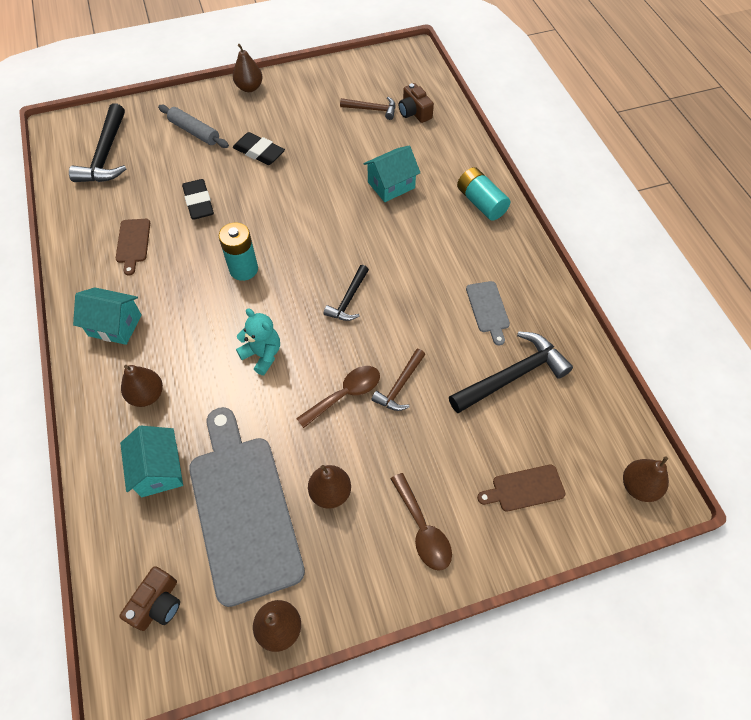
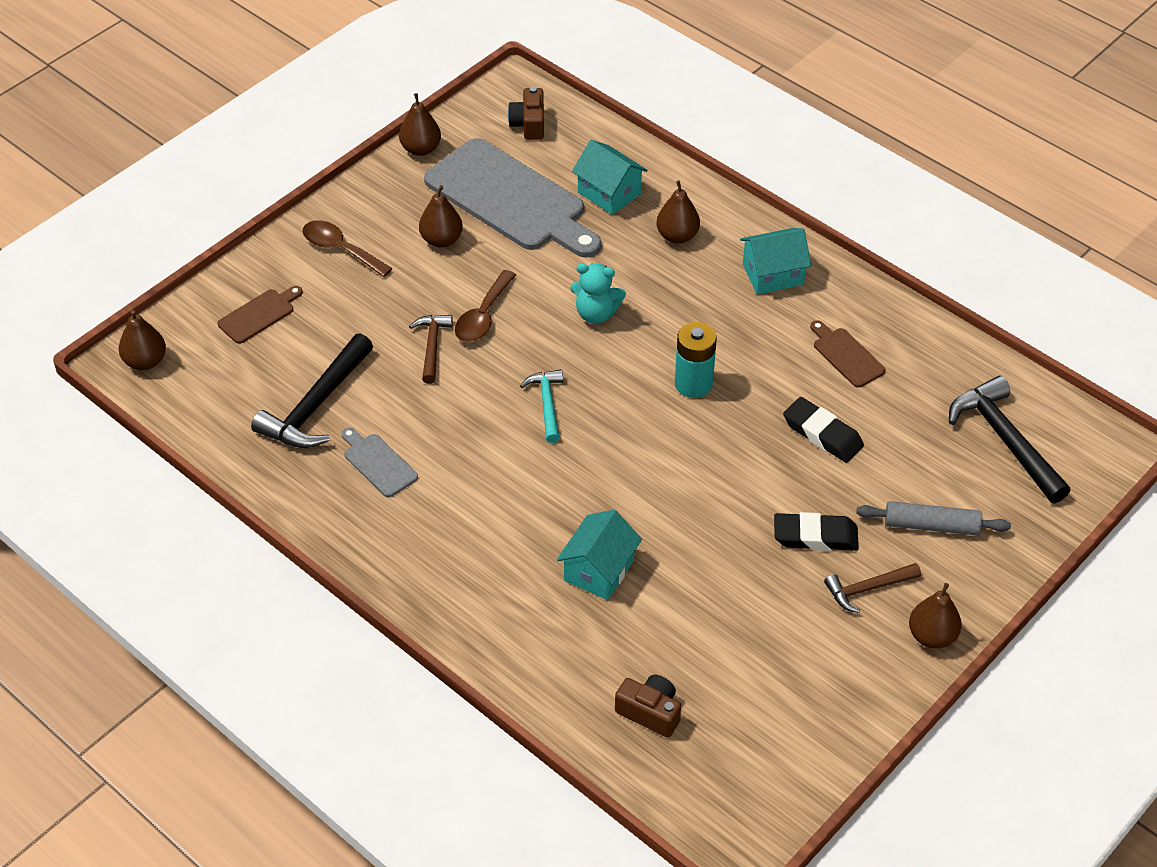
camera: 150 degrees right, 10 degrees down
(348, 300) = (547, 404): black hammer -> turquoise hammer
(372, 109) = (717, 686): brown hammer -> brown hammer (867, 589)
(481, 203) = (460, 600): turquoise battery -> none

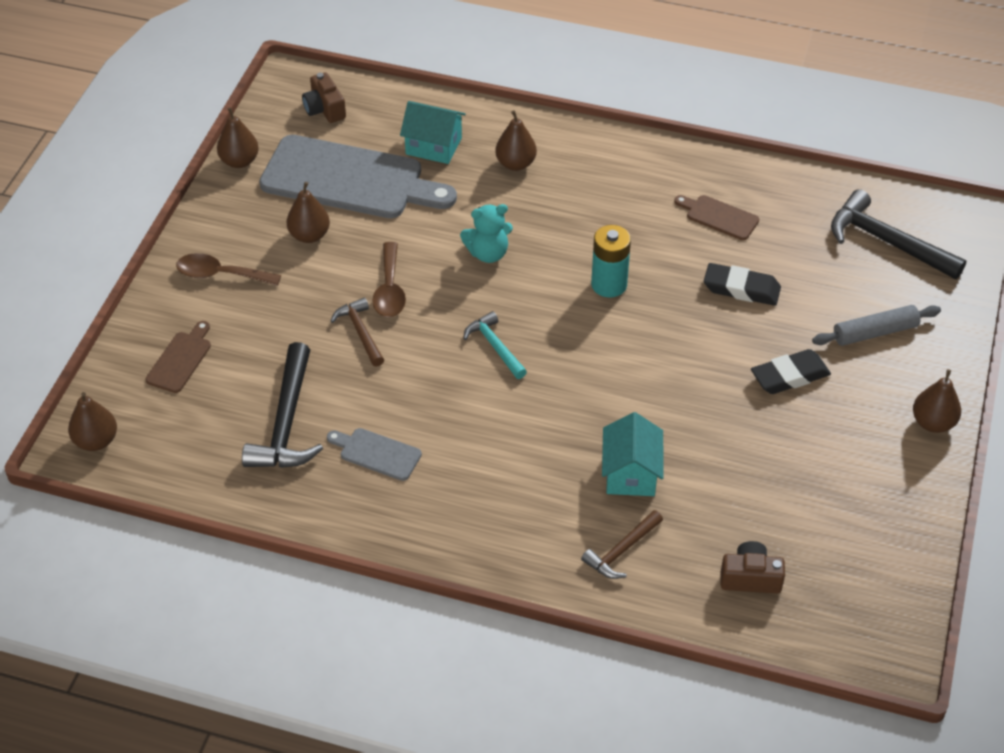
camera: 25 degrees left, 0 degrees up
(772, 274) = (616, 169): turquoise house -> none
(867, 589) = (858, 404): brown hammer -> brown hammer (621, 551)

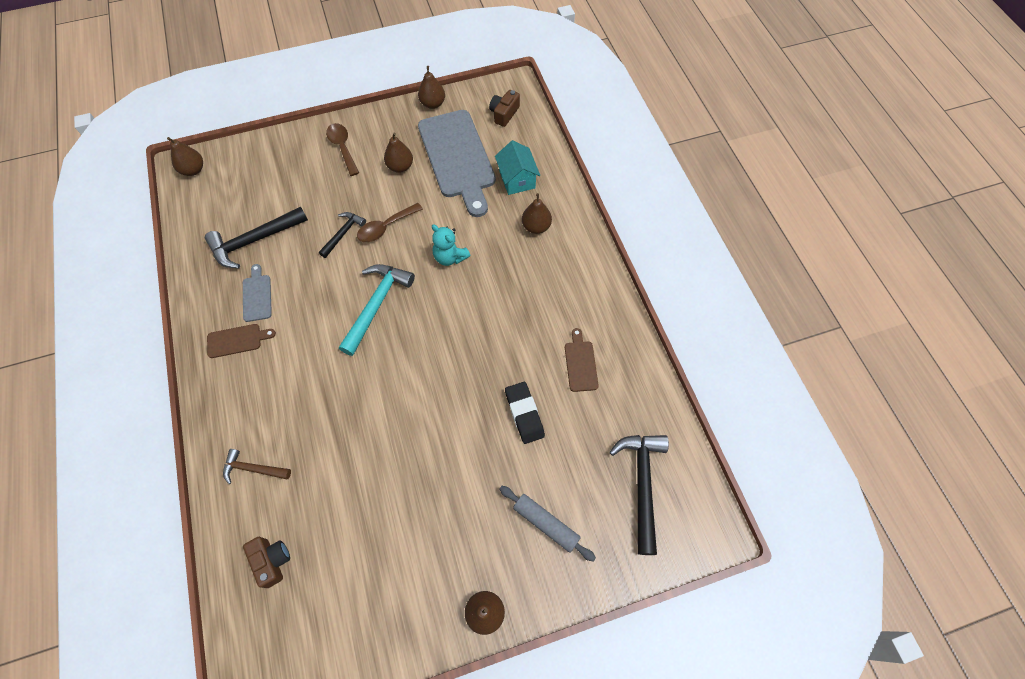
camera: 55 degrees right, 15 degrees up
(180, 359) = (270, 169): brown cutting board -> brown cutting board (237, 340)
(360, 332) = (343, 233): brown hammer -> black hammer
(494, 346) = (377, 304): turquoise hammer -> turquoise hammer, size x1.73
(609, 284) = (471, 335): turquoise battery -> none
(630, 473) = (320, 438): turquoise house -> none
(790, 376) = (465, 488): black eraser -> none

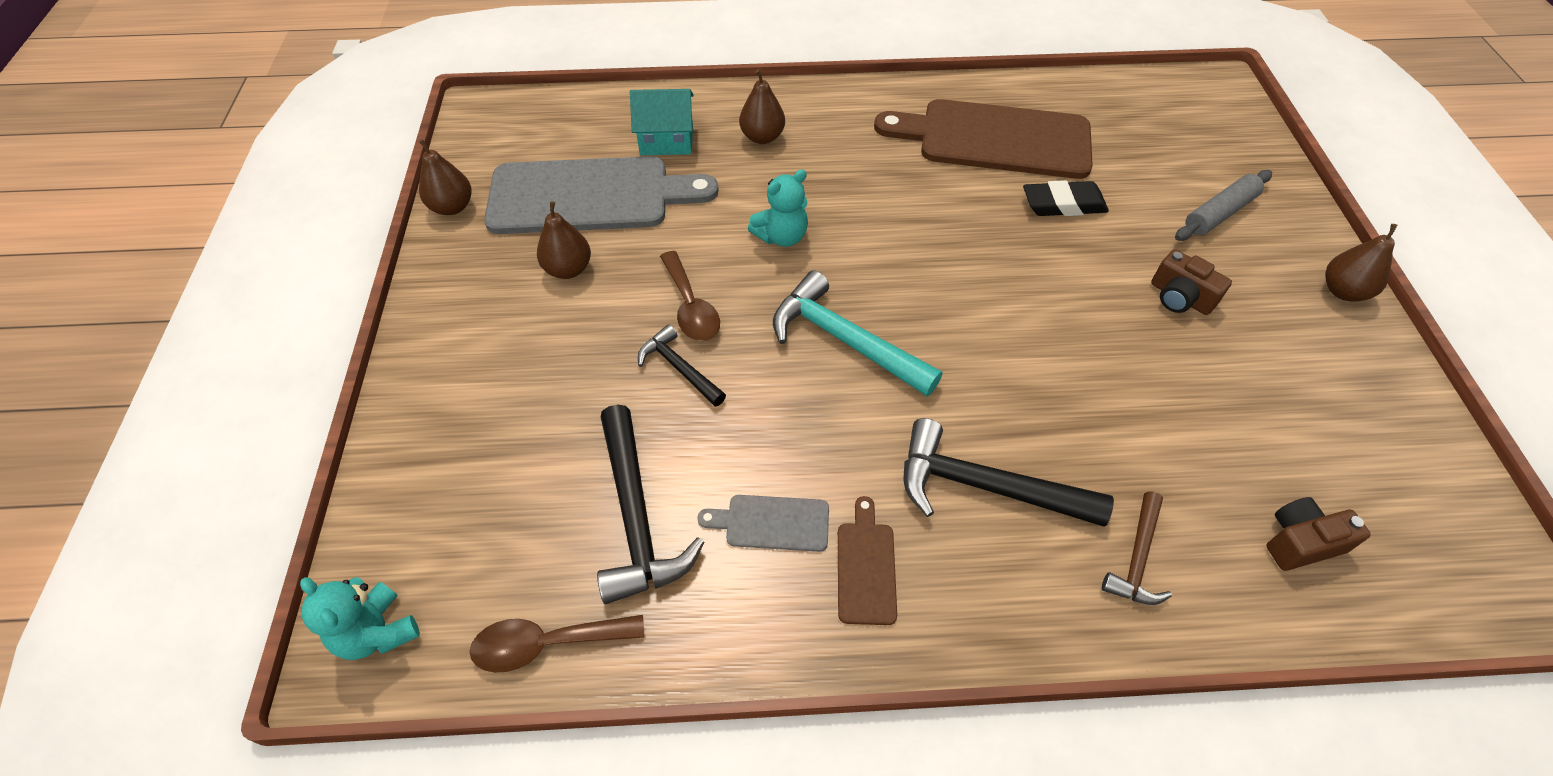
camera: 75 degrees left, 10 degrees down
(193, 170) = (377, 632): brown pear -> turquoise teddy bear
(342, 147) = (476, 345): brown spoon -> brown spoon (546, 644)
(504, 114) = (530, 130): brown camera -> brown camera (1180, 297)
(580, 363) = (995, 139): brown cutting board -> brown cutting board, size x2.30
(642, 484) = (1165, 123): black hammer -> black hammer (984, 486)

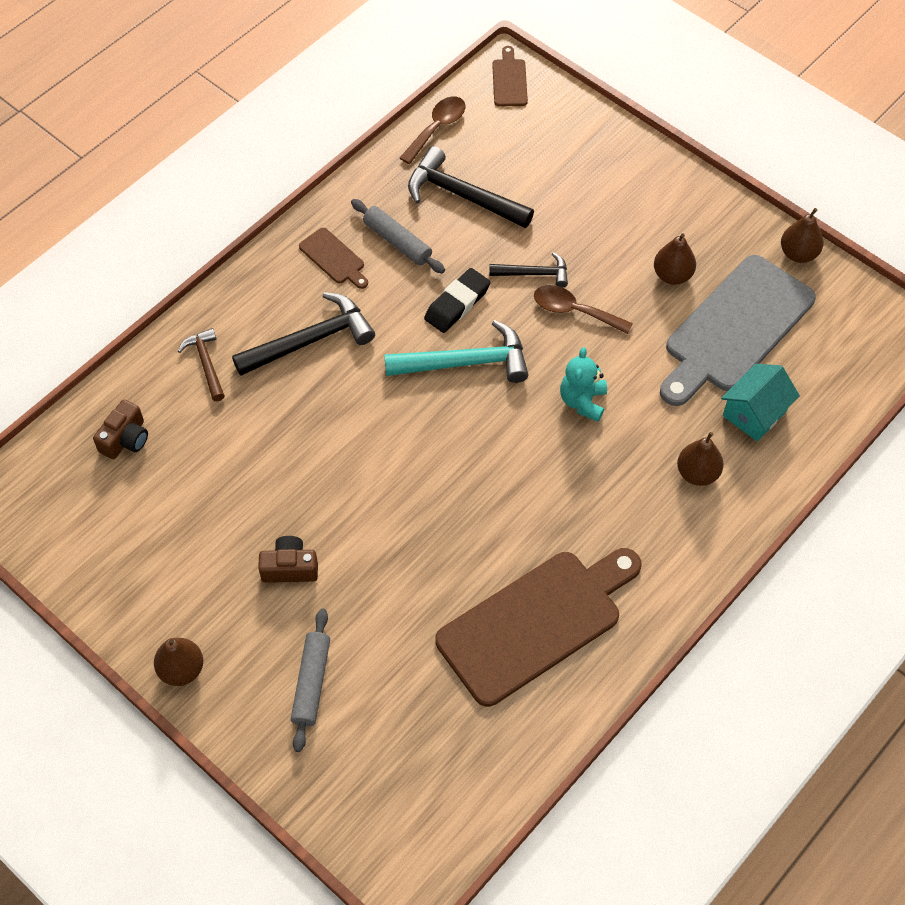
camera: 135 degrees right, 5 degrees up
(377, 632) = (509, 80): turquoise teddy bear -> brown cutting board
(771, 523) = (397, 242): grey cutting board -> grey rolling pin
(1063, 204) = (429, 592): black eraser -> black eraser (457, 304)

